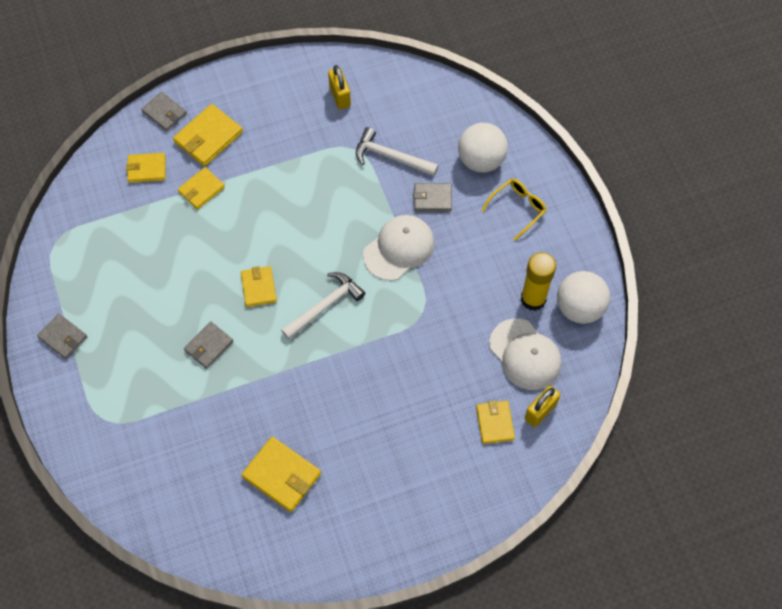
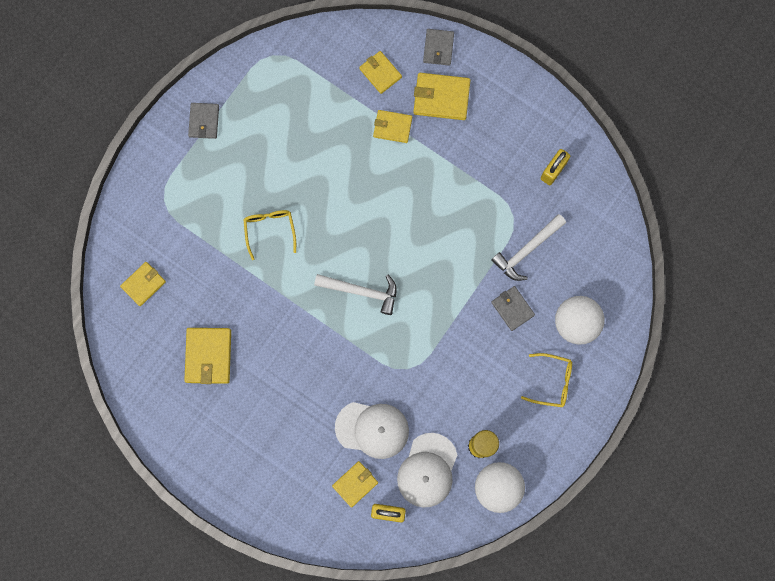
camera: 55 degrees right, 15 degrees up
(209, 346) = (270, 230): grey wallet -> yellow glasses
(258, 287) = (341, 231): yellow wallet -> yellow wallet (143, 284)
(391, 157) = (527, 250): white hammer -> white hammer turned 120 degrees counterclockwise
(399, 248) = (449, 313): white cap -> white cap (372, 429)

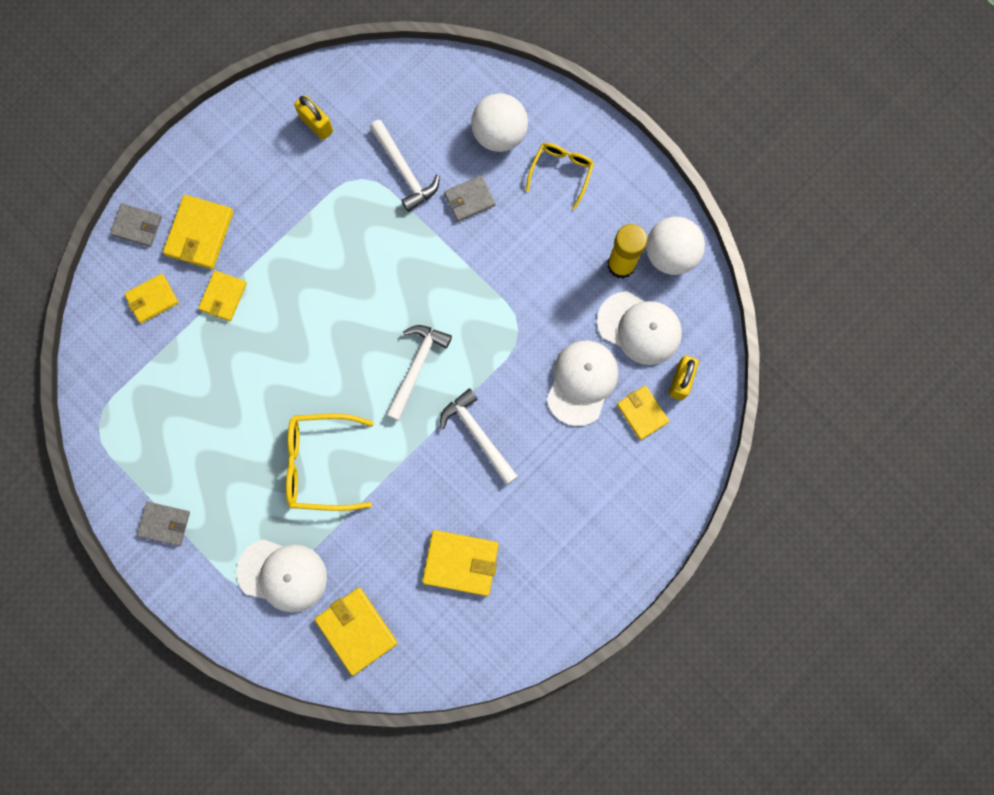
camera: 80 degrees left, 0 degrees up
(143, 284) = (356, 630): yellow wallet -> yellow wallet, size x1.52
(178, 219) = (282, 575): none -> white cap
(270, 230) = (320, 464): yellow glasses -> yellow glasses, size x1.56
(314, 351) = (478, 434): none -> white hammer

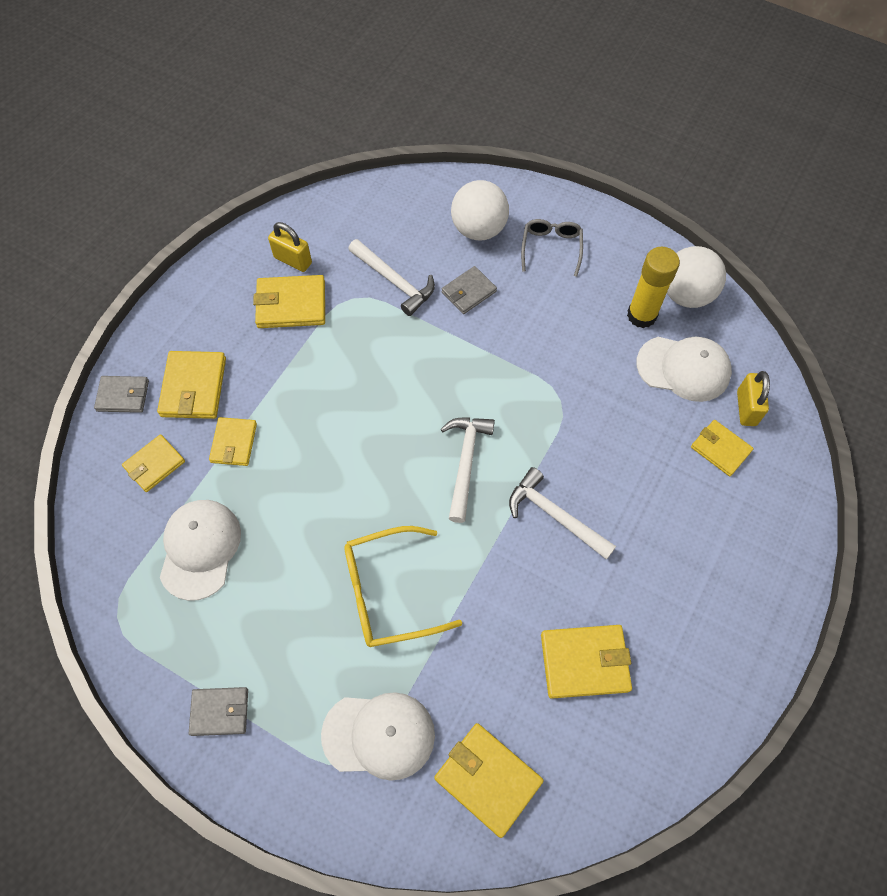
camera: 15 degrees left, 15 degrees down
(304, 171) = (291, 304): none -> yellow wallet
(561, 172) = (551, 248): yellow glasses -> grey glasses
(582, 382) = (646, 434): white cap -> white cap (200, 549)

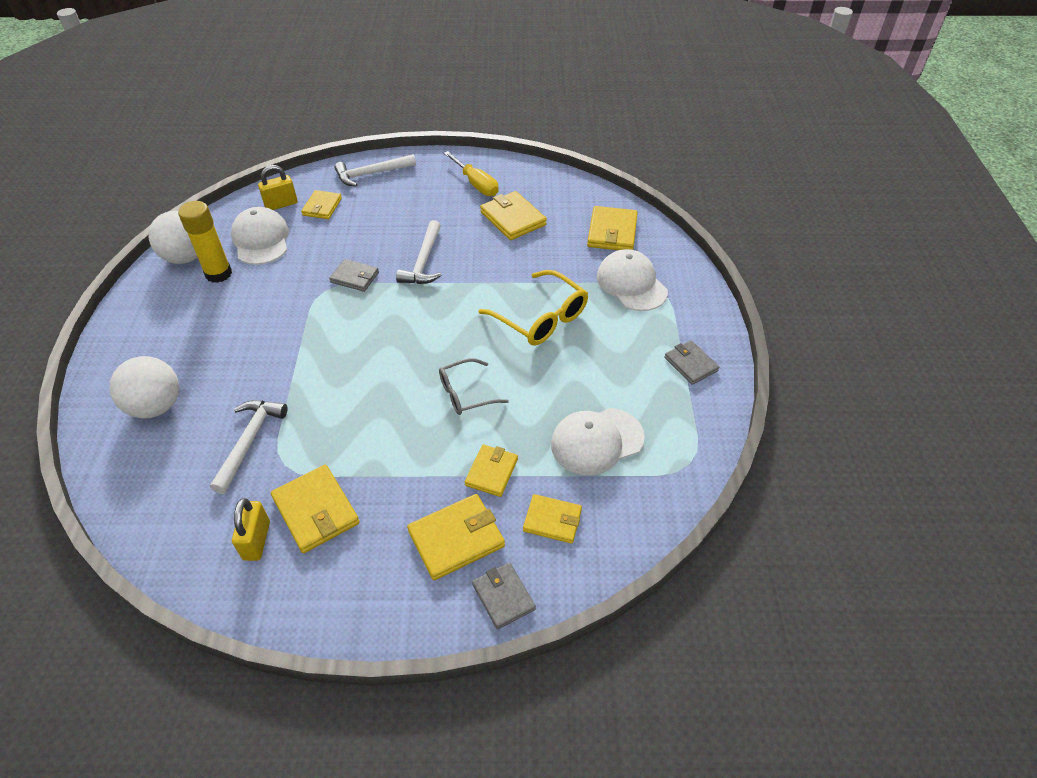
camera: 120 degrees left, 15 degrees down
(234, 443) = (491, 472): yellow wallet -> yellow wallet turned 45 degrees counterclockwise
(466, 462) = (412, 319): white hammer -> white hammer (371, 174)
(469, 292) = (239, 383): grey wallet -> grey wallet (354, 277)
(551, 248) = (163, 348): grey glasses -> grey glasses (465, 393)
(687, 655) = (476, 184): none -> yellow screwdriver

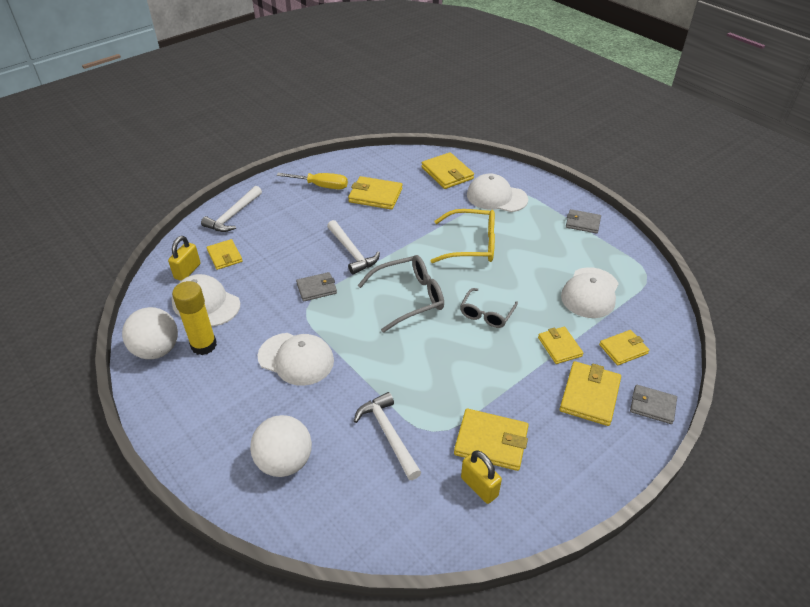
camera: 40 degrees left, 5 degrees down
(265, 328) = (296, 359): none -> white cap
(418, 333) = (409, 298): none -> grey glasses

